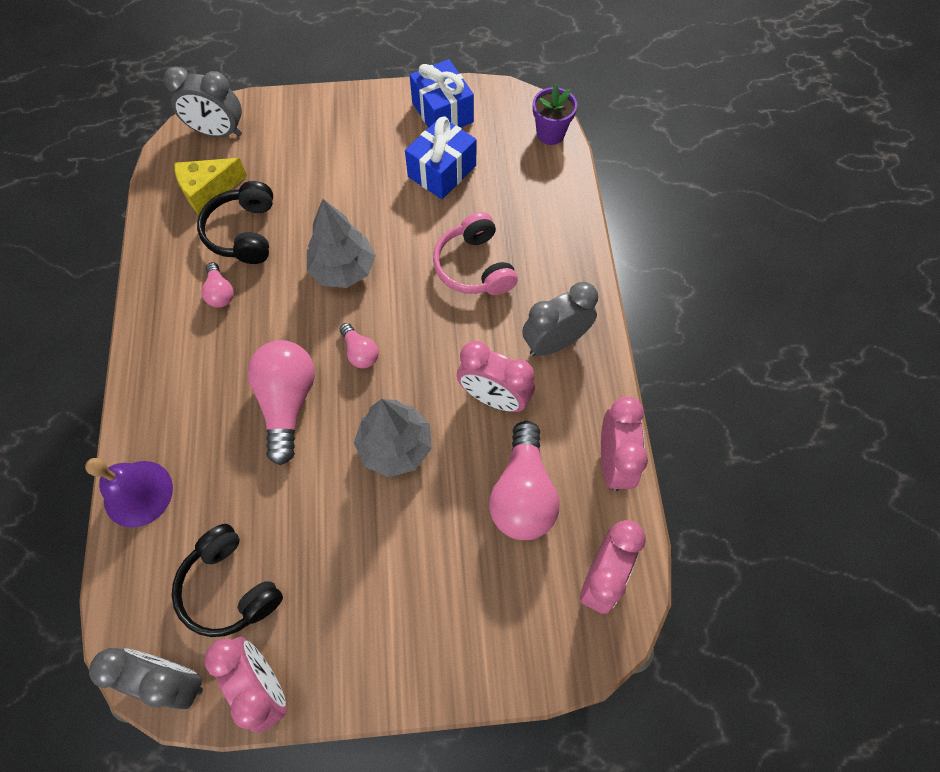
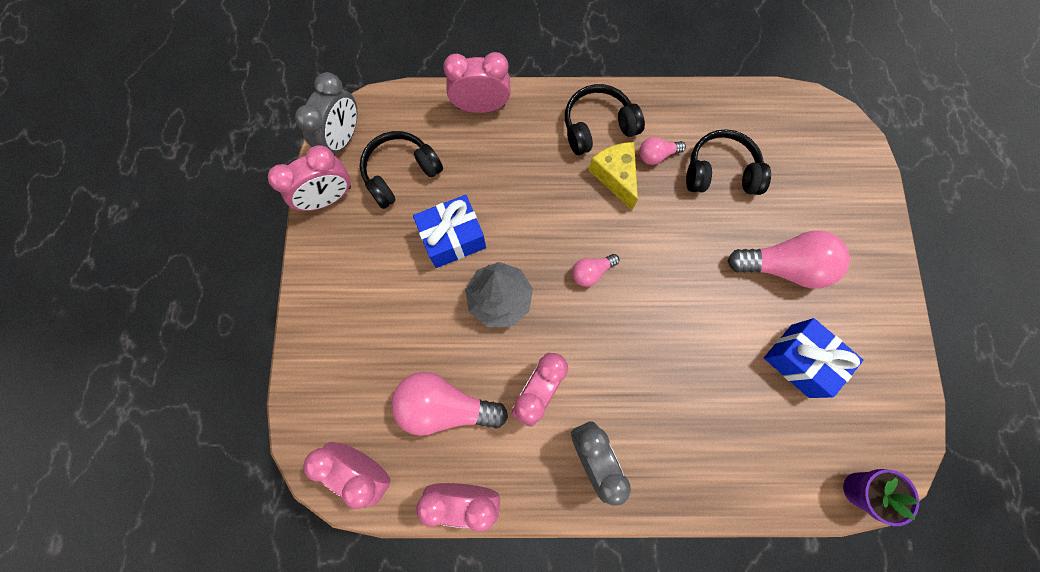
camera: 95 degrees right, 10 degrees up
(138, 493) = (481, 106): purple bell -> pink clock
(178, 354) = (598, 126): none -> black headphones
(208, 191) = (767, 140): yellow cheese -> yellow cheese (615, 176)
(218, 132) = (838, 145): grey clock -> none
(287, 402) = (548, 212): pink light bulb -> pink light bulb (783, 266)
(343, 269) = (679, 259): grey tree -> none
(442, 112) = (881, 367): blue gift -> blue gift (453, 238)
(474, 267) = (681, 384): pink headphones -> none

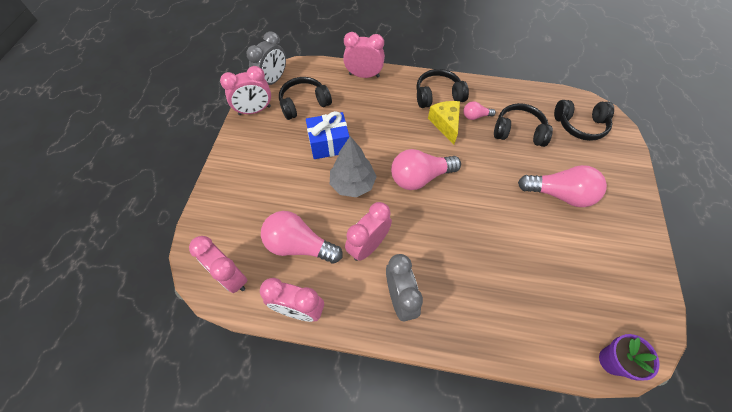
camera: 10 degrees right, 15 degrees down
(591, 272) = (420, 177): pink light bulb -> pink light bulb, size x1.99
(800, 360) = (568, 258): blue gift -> none
(805, 147) = (580, 125): none -> black headphones

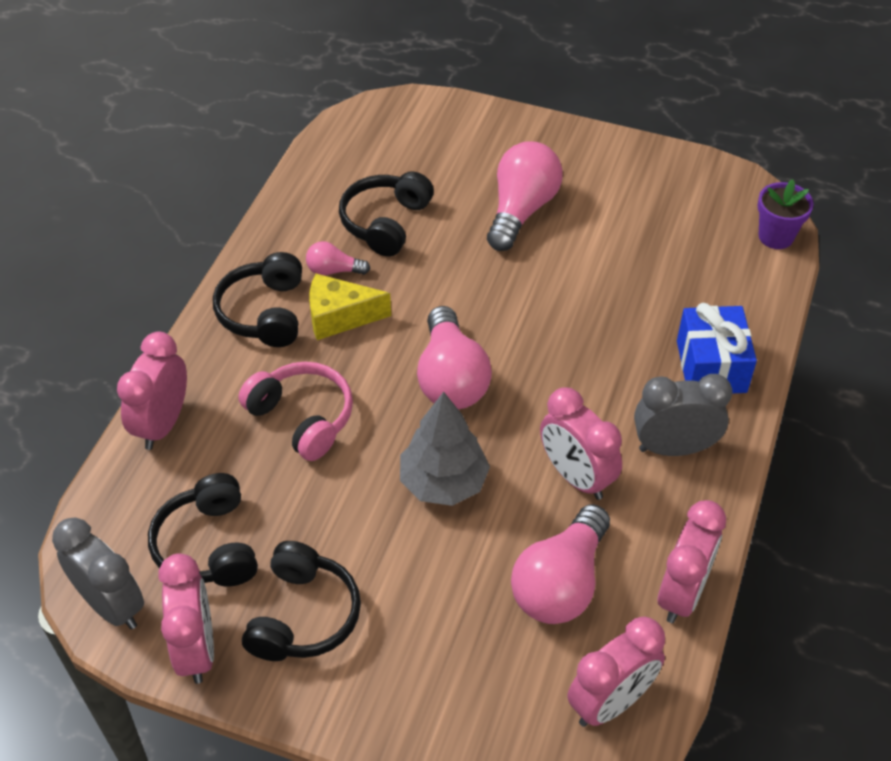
camera: 80 degrees left, 10 degrees down
(329, 144) = (336, 510): blue gift -> blue gift (711, 366)
(379, 122) = (302, 417): none -> pink headphones
(475, 116) = (333, 270): pink light bulb -> pink light bulb turned 90 degrees clockwise
(580, 125) = (394, 145): black headphones -> black headphones (303, 616)

